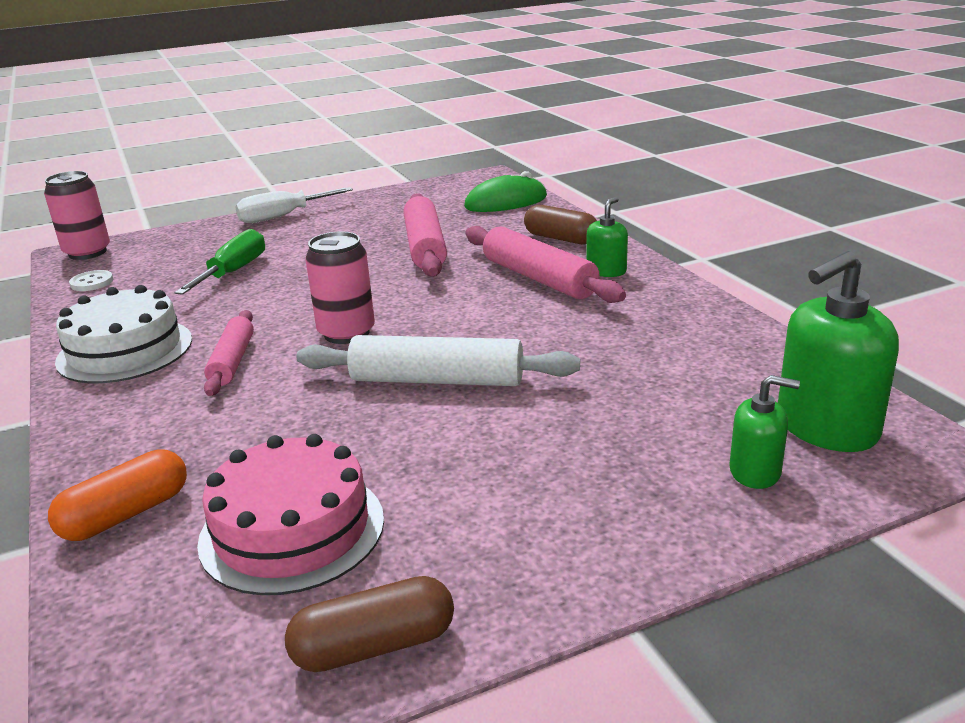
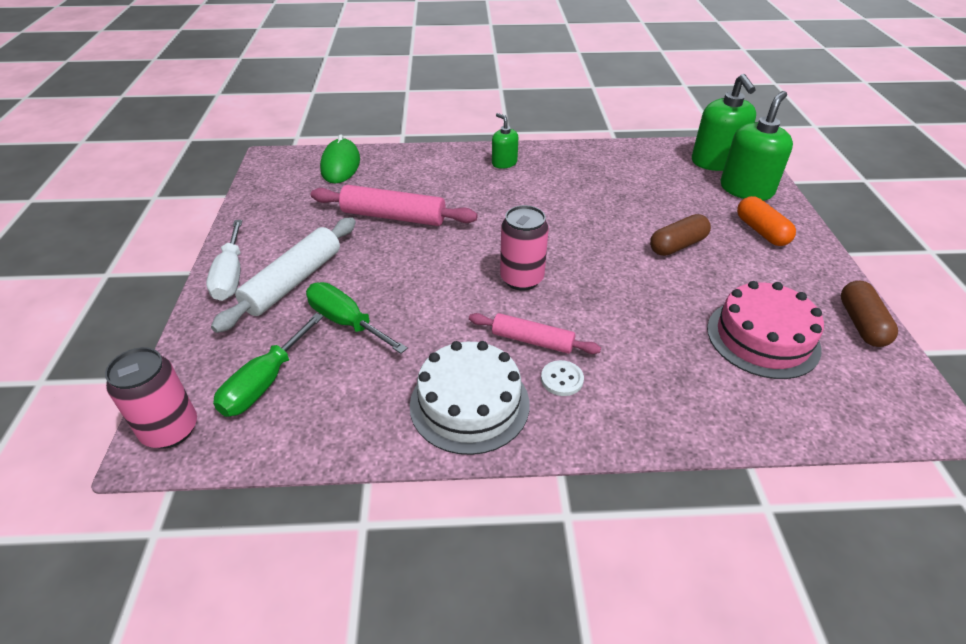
camera: 70 degrees left, 15 degrees up
(92, 282) = (275, 426): white button -> white button (562, 379)
(126, 514) = (730, 410): orange capsule -> orange capsule (761, 231)
(144, 265) = (265, 383): none -> green screwdriver
(437, 380) = (614, 255): white rolling pin -> white rolling pin (294, 281)
(539, 278) = (494, 187): pink rolling pin -> none
(561, 238) = (436, 163): brown capsule -> brown capsule (677, 245)
(755, 472) = (746, 189): green soap dispenser -> green soap dispenser, size x1.82

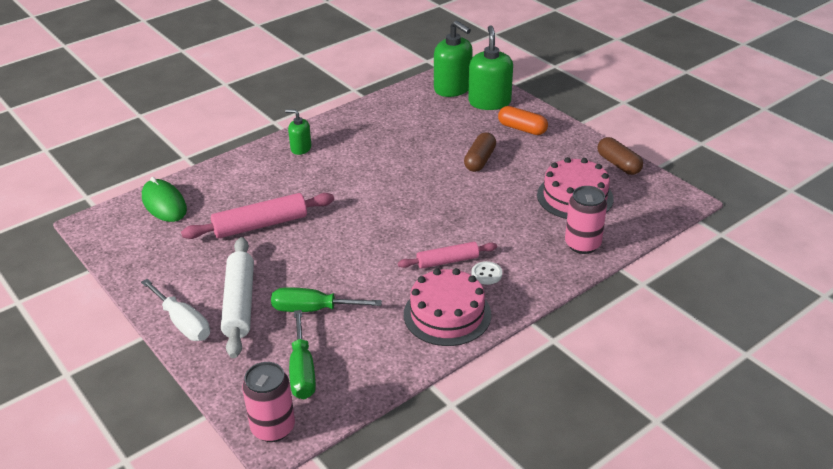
camera: 35 degrees left, 5 degrees down
(469, 404) = (447, 314): white cake -> pink cake
(521, 279) = (402, 227): pink can -> pink can (582, 244)

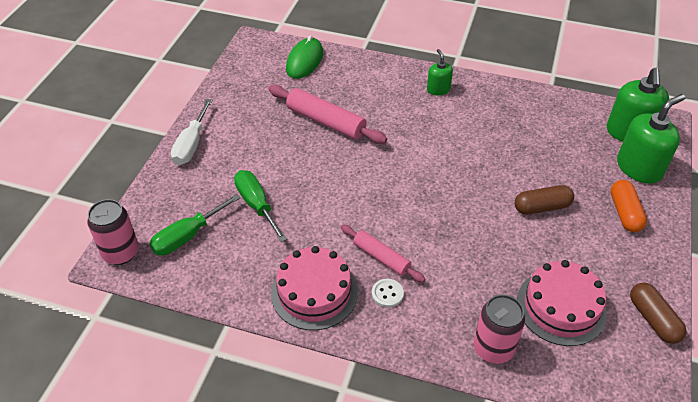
camera: 55 degrees right, 10 degrees up
(240, 303) = (232, 161): white rolling pin -> none
(618, 164) = (653, 319): brown capsule -> brown capsule turned 45 degrees counterclockwise

